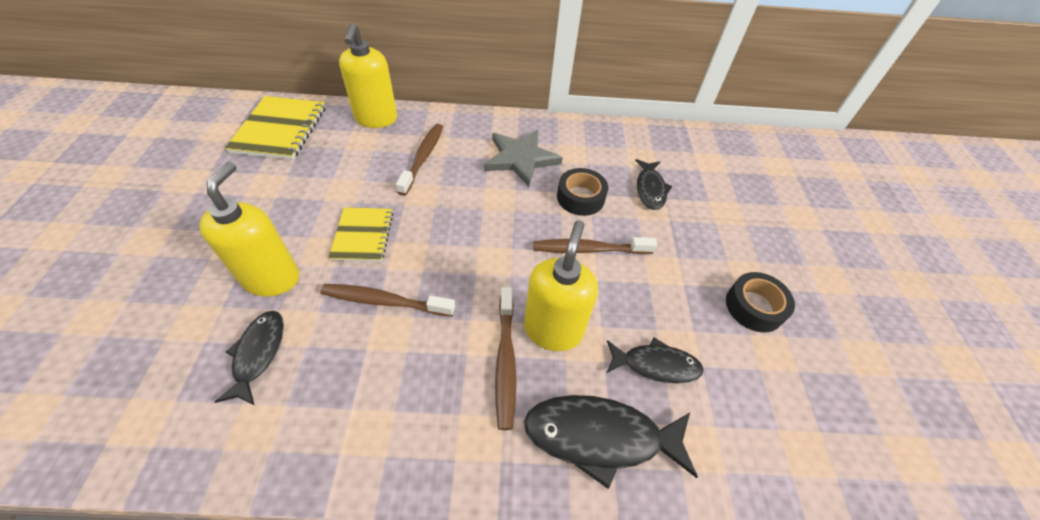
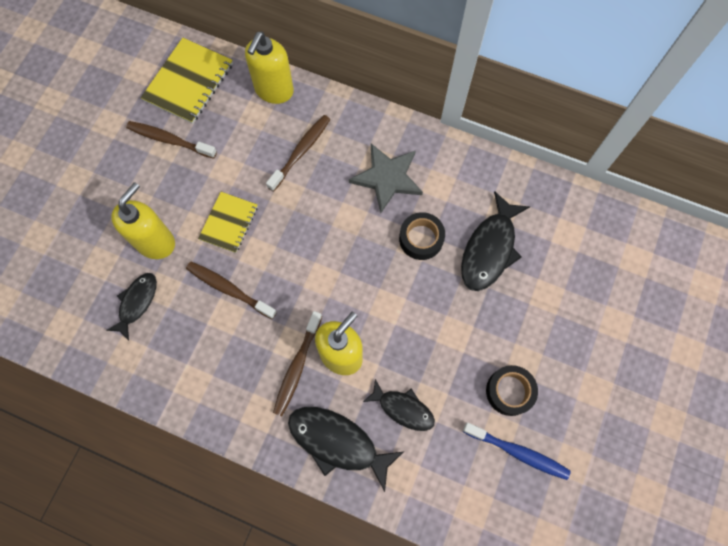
camera: 25 degrees right, 20 degrees up
(589, 249) = (402, 294): brown toothbrush -> brown toothbrush (170, 140)
(650, 189) = (490, 249): black fish -> black fish, size x1.59
(807, 367) = (518, 452): none -> blue toothbrush

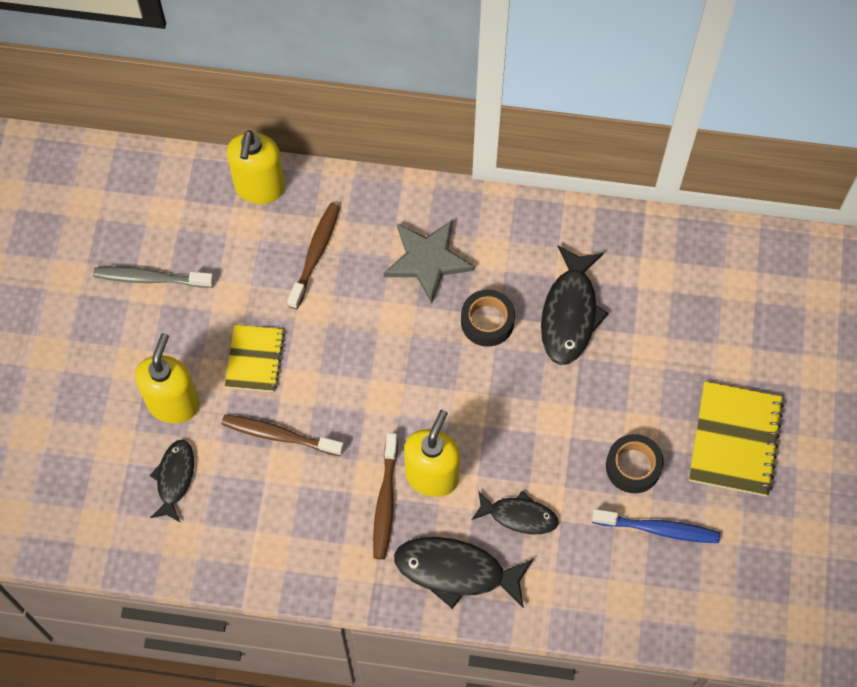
camera: 15 degrees left, 5 degrees down
(170, 140) = (150, 278): brown toothbrush -> grey toothbrush
(188, 82) = (150, 202): yellow notebook -> yellow notebook (734, 440)

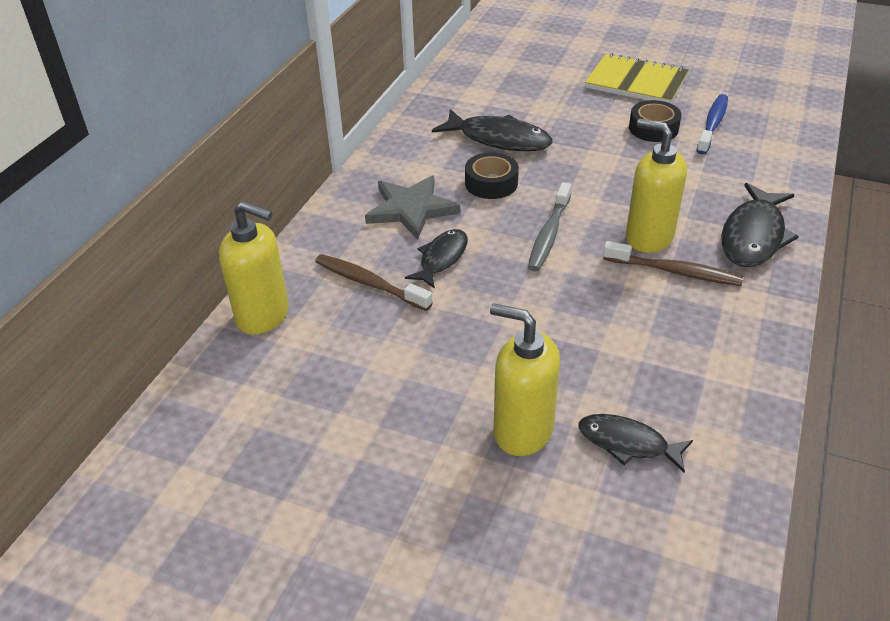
camera: 75 degrees left, 25 degrees down
(150, 278) = (337, 431): grey toothbrush -> grey toothbrush (549, 234)
(254, 359) = (483, 348): yellow notebook -> none
(279, 435) = (585, 340): brown toothbrush -> none
(519, 516) = (696, 192): black fish -> black fish (441, 258)

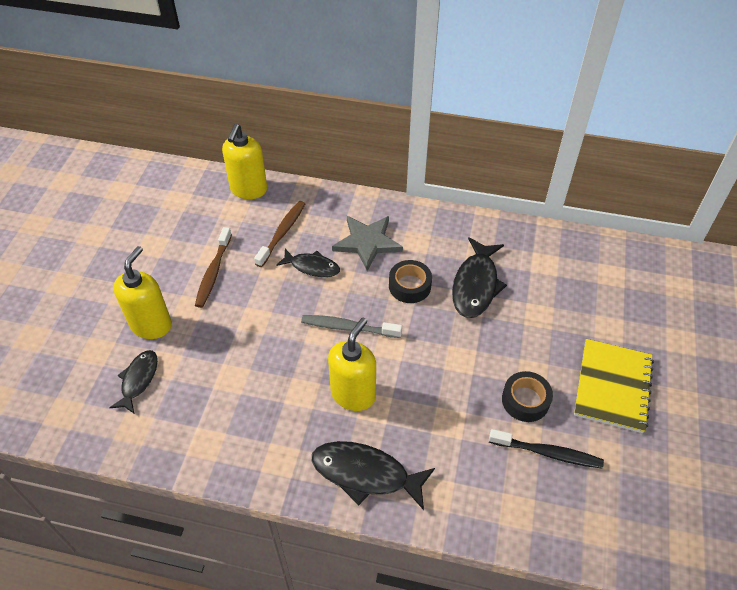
camera: 80 degrees right, 10 degrees up
(675, 271) = (311, 412): brown toothbrush -> brown toothbrush (213, 272)
(712, 124) = (547, 453): blue toothbrush -> black toothbrush

